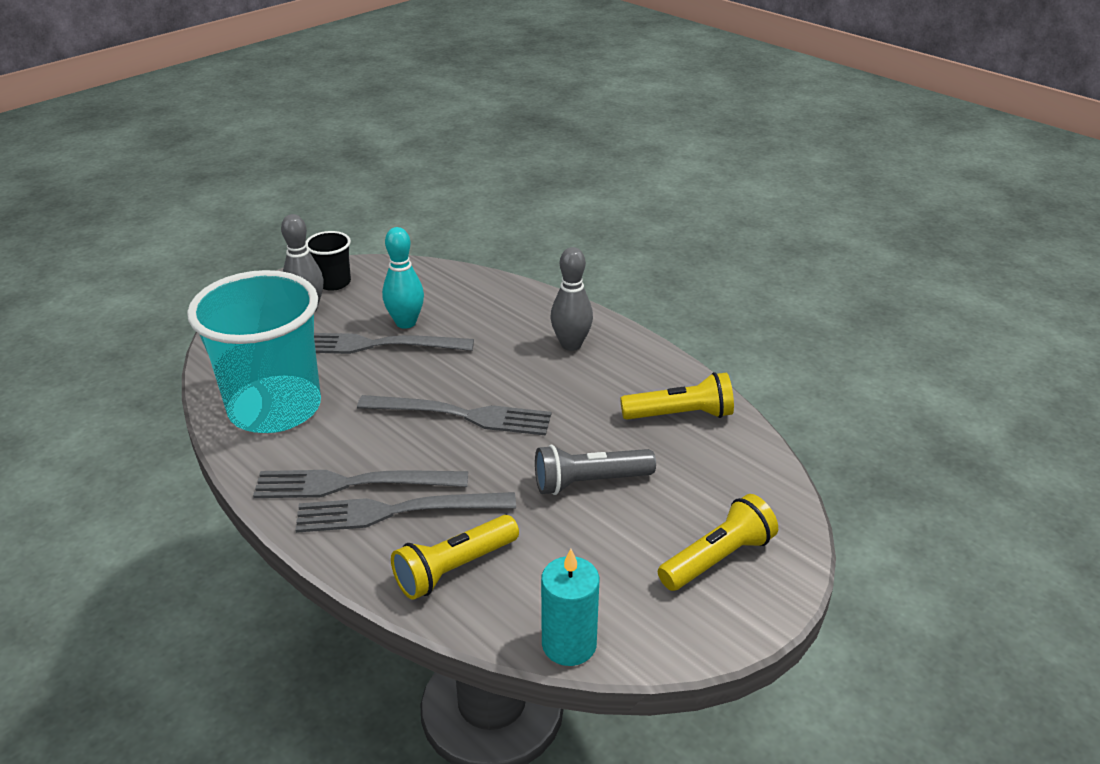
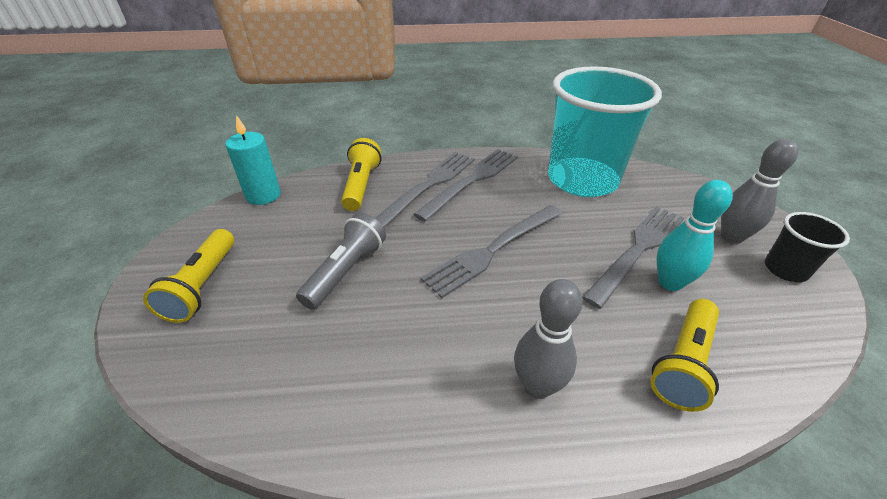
camera: 130 degrees right, 5 degrees up
(680, 415) = (337, 390): yellow flashlight -> yellow flashlight (683, 363)

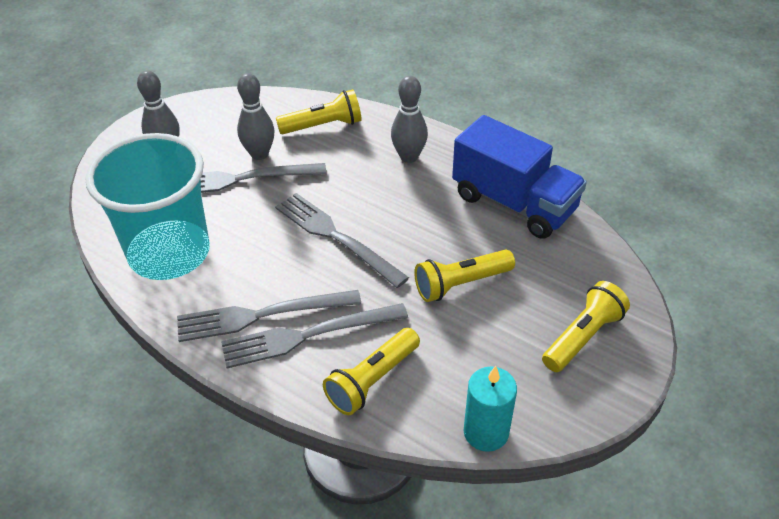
camera: 140 degrees left, 5 degrees up
(346, 271) = (461, 284): grey flashlight -> yellow flashlight
(349, 399) = (514, 203): none -> blue truck
(492, 250) = (336, 237): grey fork -> grey fork turned 135 degrees counterclockwise
(670, 283) = (259, 154): turquoise bowling pin -> grey bowling pin
(785, 269) = (182, 122): black cup -> none

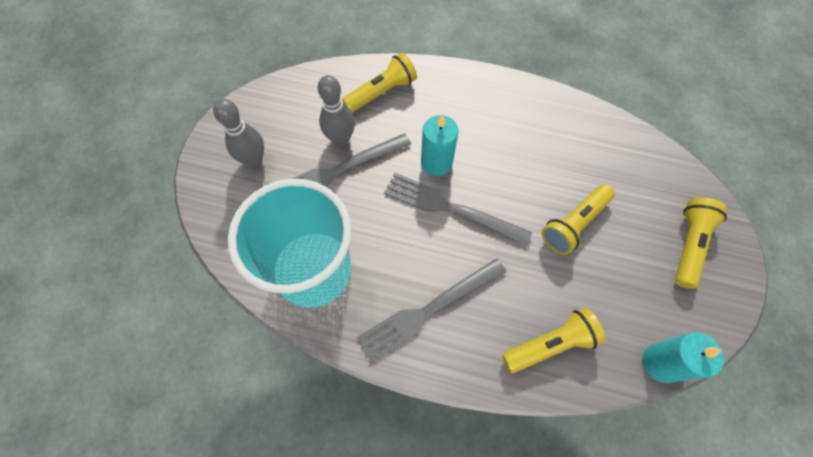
camera: 20 degrees left, 20 degrees up
(307, 335) = (476, 318): grey fork -> none
(344, 196) = (436, 163): none -> turquoise candle
(372, 380) = (550, 344): yellow flashlight -> yellow flashlight turned 135 degrees counterclockwise
(409, 157) = (470, 105): grey bowling pin -> none
(514, 203) = (576, 129): blue truck -> none

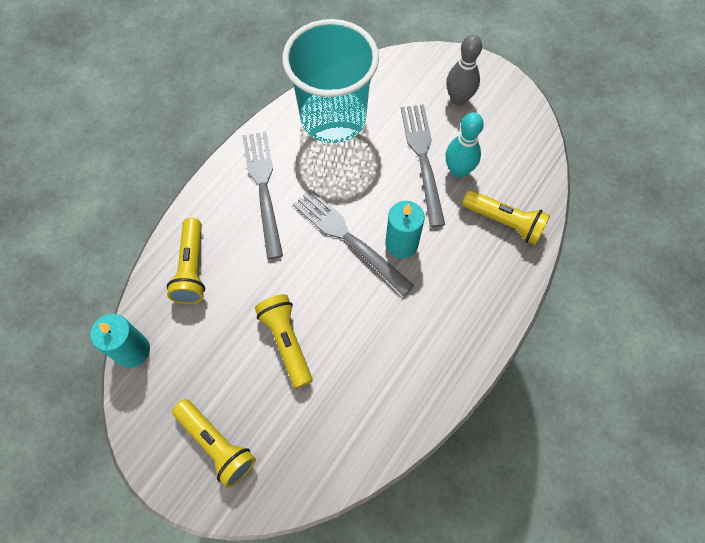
camera: 110 degrees right, 0 degrees up
(341, 139) = (458, 170): grey bowling pin -> turquoise bowling pin
(382, 92) = (504, 222): yellow flashlight -> yellow flashlight turned 45 degrees counterclockwise
(450, 208) = (348, 238): grey fork -> grey fork turned 90 degrees counterclockwise

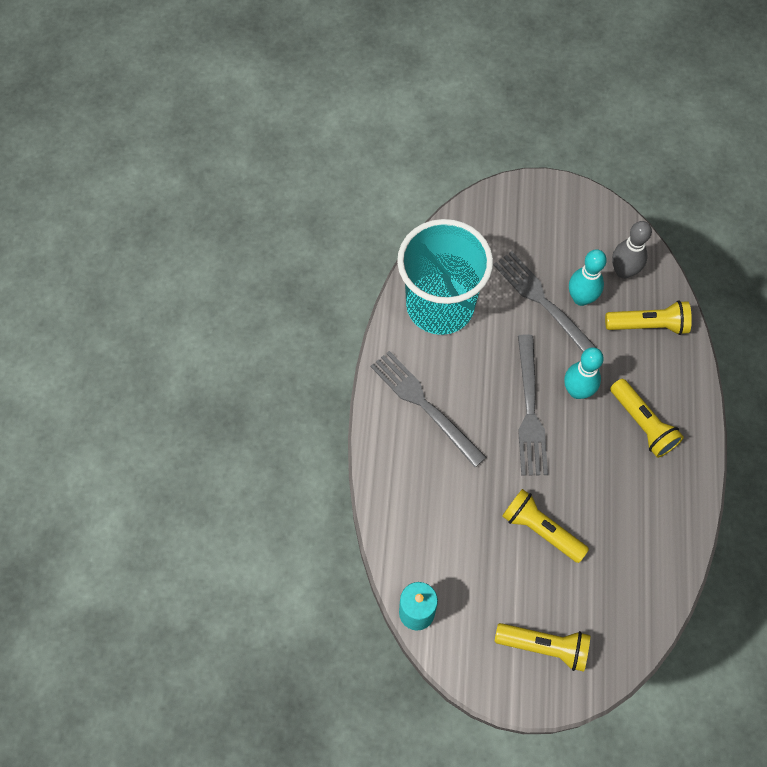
camera: 30 degrees left, 0 degrees up
(192, 268) = (414, 513): yellow flashlight -> yellow flashlight (642, 424)
(348, 238) = (530, 410): grey fork -> grey fork turned 105 degrees counterclockwise
(401, 244) = (577, 391): turquoise candle -> turquoise bowling pin
(458, 99) = (537, 229): grey bowling pin -> grey bowling pin (623, 271)

